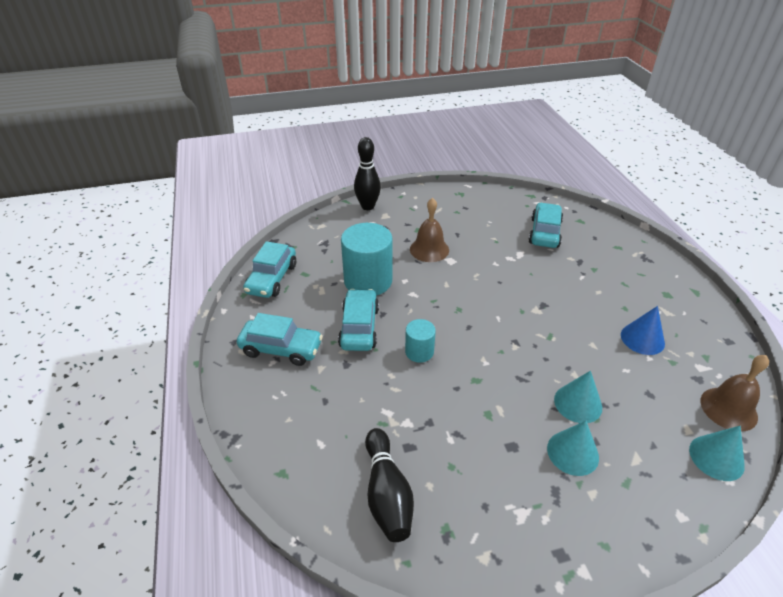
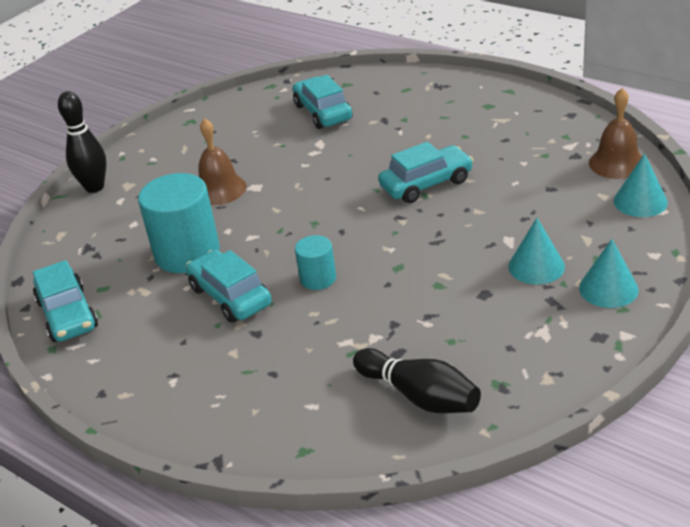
camera: 35 degrees left, 5 degrees down
(281, 348) = (167, 364): turquoise car -> turquoise car (426, 184)
(578, 403) = (503, 230): turquoise cone -> turquoise cone (608, 289)
(642, 339) = (503, 151): blue cone -> none

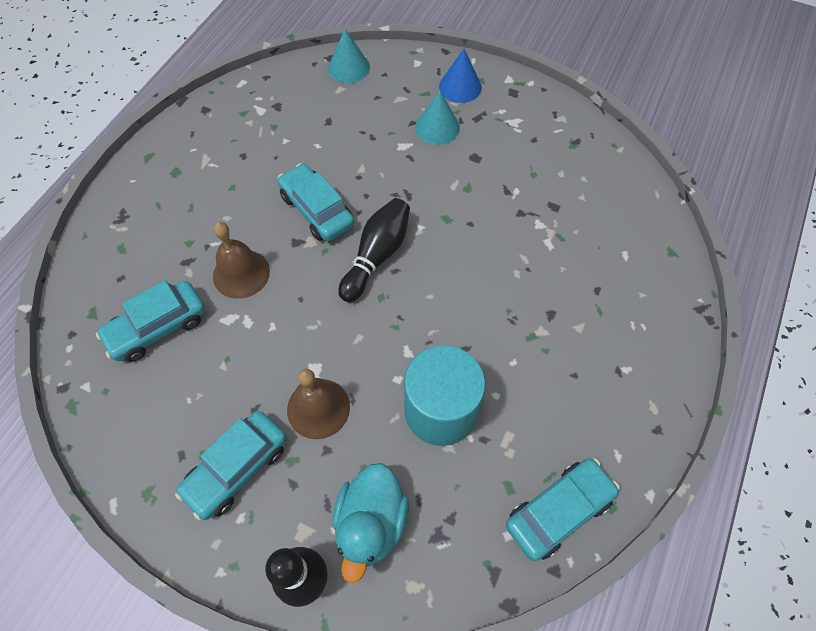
camera: 105 degrees left, 25 degrees up
(116, 215) = (371, 523): none -> turquoise duck
(230, 296) = (504, 349): turquoise car -> turquoise car (237, 468)
(318, 278) = (469, 278): turquoise cylinder -> none
(419, 396) = (597, 187): black bowling pin -> black bowling pin (377, 256)
(608, 289) = (460, 87): turquoise cone -> blue cone
(617, 163) = (292, 80): brown bell -> brown bell (241, 273)

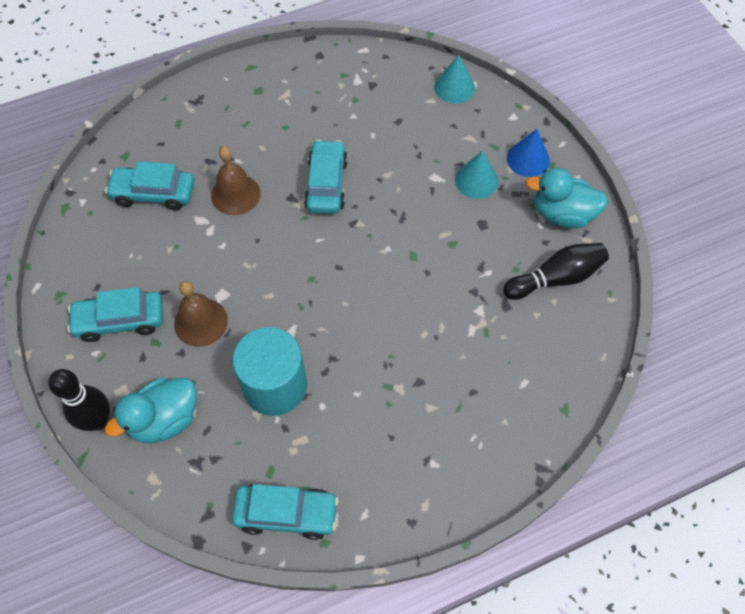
camera: 40 degrees right, 0 degrees up
(377, 256) = (336, 247): black bowling pin -> black bowling pin (556, 278)
(525, 111) = (562, 214): none -> turquoise duck

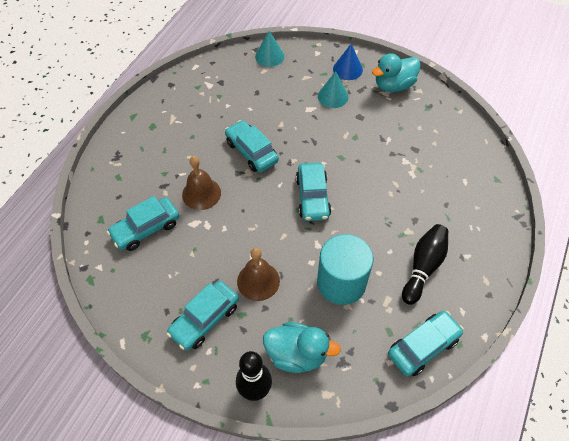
camera: 40 degrees left, 5 degrees down
(164, 420) = (297, 354): turquoise duck -> turquoise duck turned 90 degrees counterclockwise
(338, 277) = (312, 197): none -> turquoise car
(556, 278) = (424, 119): black bowling pin -> black bowling pin (423, 267)

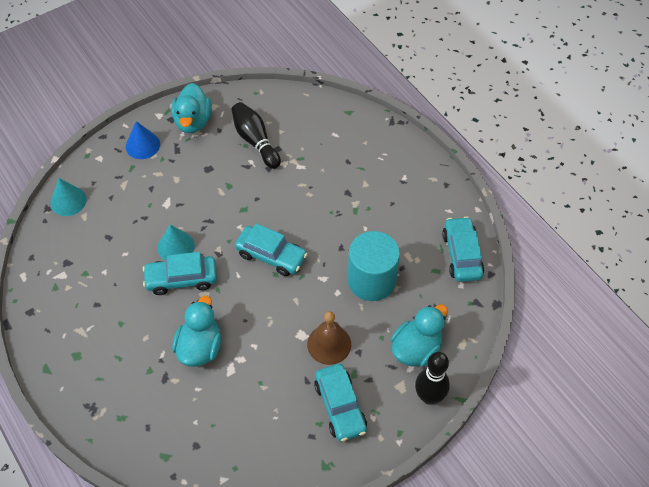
camera: 60 degrees left, 0 degrees up
(146, 229) = (207, 416): turquoise car -> none
(201, 193) = (200, 347): brown bell -> turquoise duck
(333, 96) = (167, 176): turquoise cone -> turquoise cone (176, 246)
(423, 267) = (395, 213): black bowling pin -> black bowling pin (255, 141)

